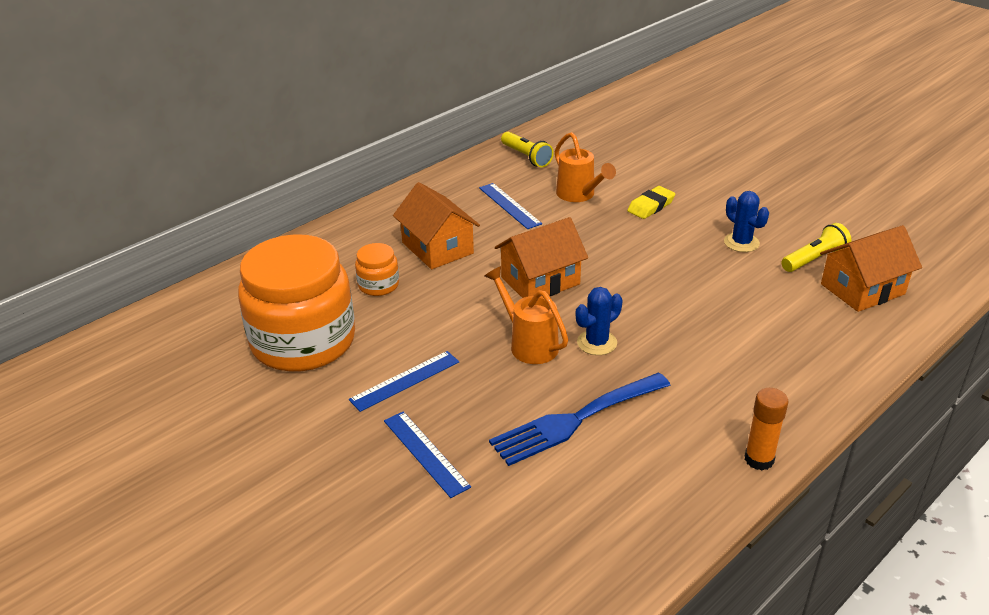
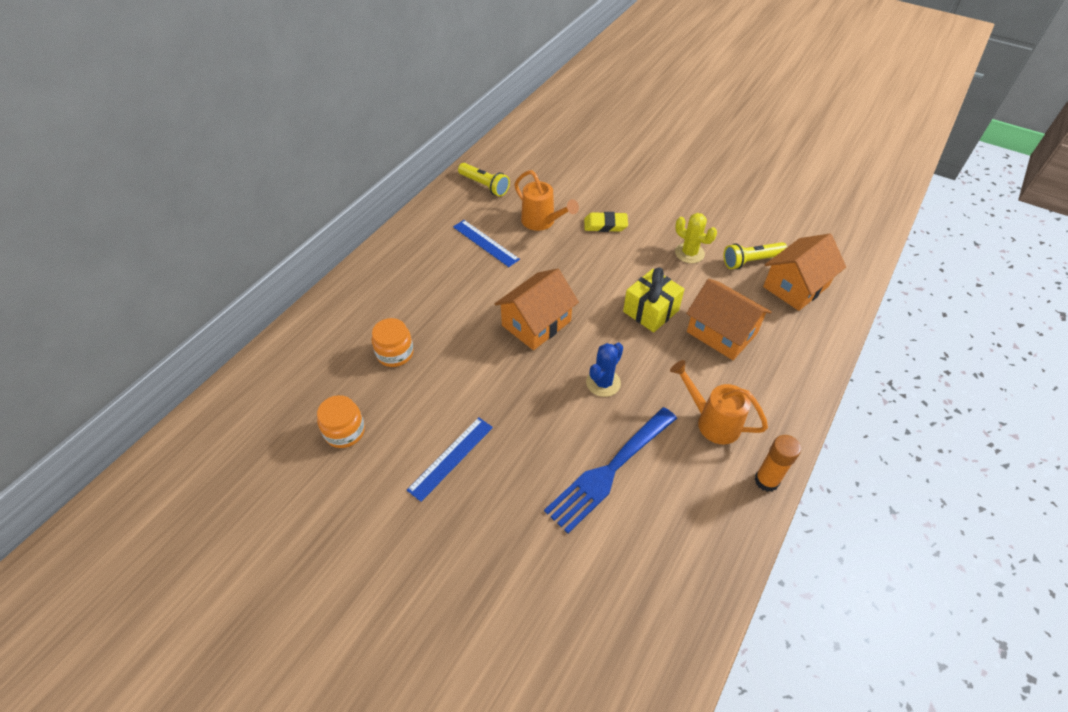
camera: 15 degrees left, 15 degrees up
(303, 341) = (345, 431): orange jar -> orange jar, size x0.43
(426, 453) = (493, 535): blue ruler -> none
(437, 248) = (435, 301): orange house -> orange house (721, 333)
(529, 344) = (547, 395): orange watering can -> orange watering can (712, 421)
(651, 206) = (605, 225): yellow eraser -> yellow eraser turned 60 degrees clockwise
(676, 288) = (650, 311): none -> yellow gift
(741, 243) = (689, 253): blue cactus -> yellow cactus
(814, 259) = (751, 261): yellow flashlight -> yellow flashlight turned 150 degrees counterclockwise

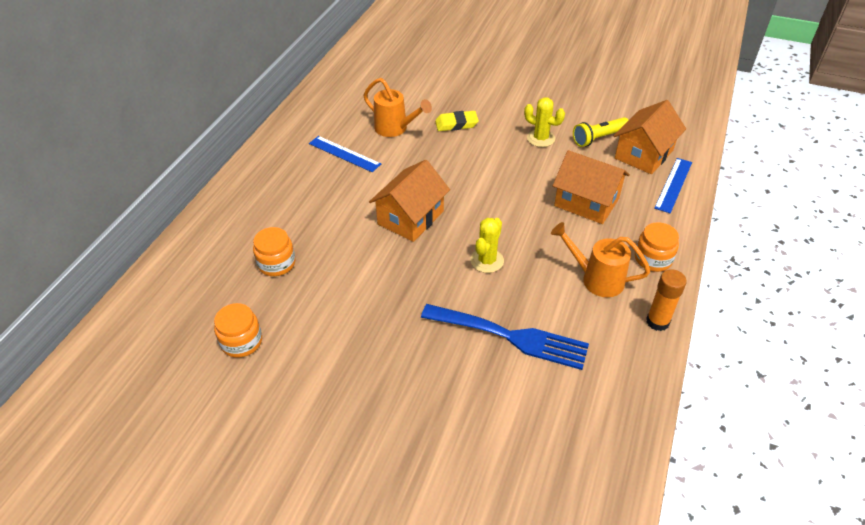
camera: 10 degrees left, 5 degrees down
(451, 458) = (354, 349): blue ruler -> blue ruler (673, 185)
(484, 186) = (331, 104): yellow flashlight -> none
(603, 383) = (487, 261): blue cactus -> yellow cactus
(609, 471) = (511, 336): blue fork -> blue fork turned 105 degrees counterclockwise
(650, 311) = (517, 192): yellow gift -> none
(778, 408) = (653, 259): none -> orange jar

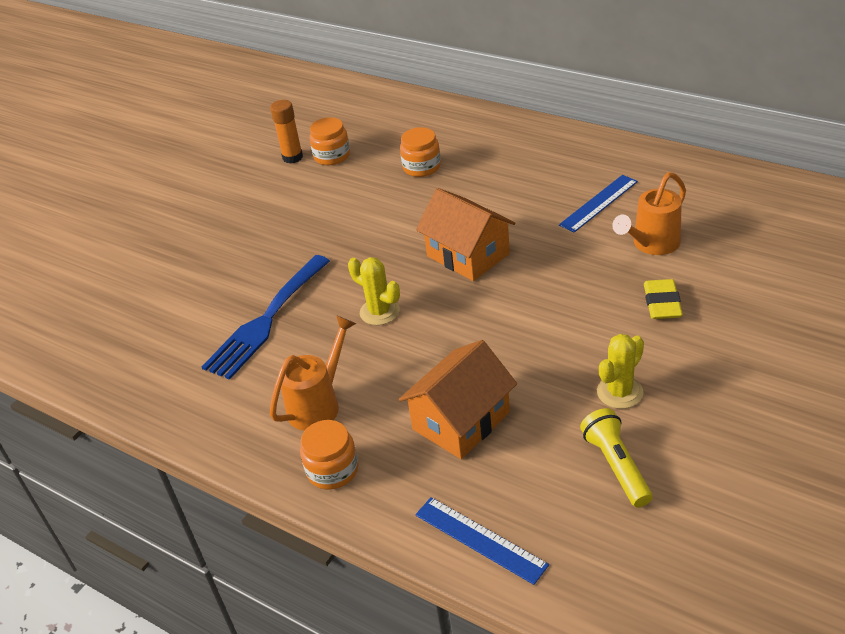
camera: 105 degrees right, 5 degrees down
(643, 154) = (566, 519): orange house -> none
(657, 322) = (233, 448): orange glue stick -> orange glue stick (292, 157)

